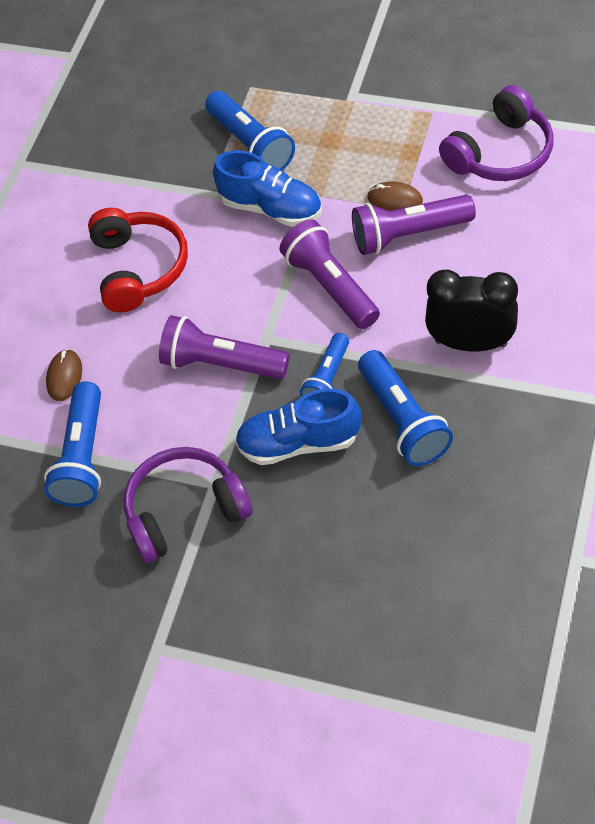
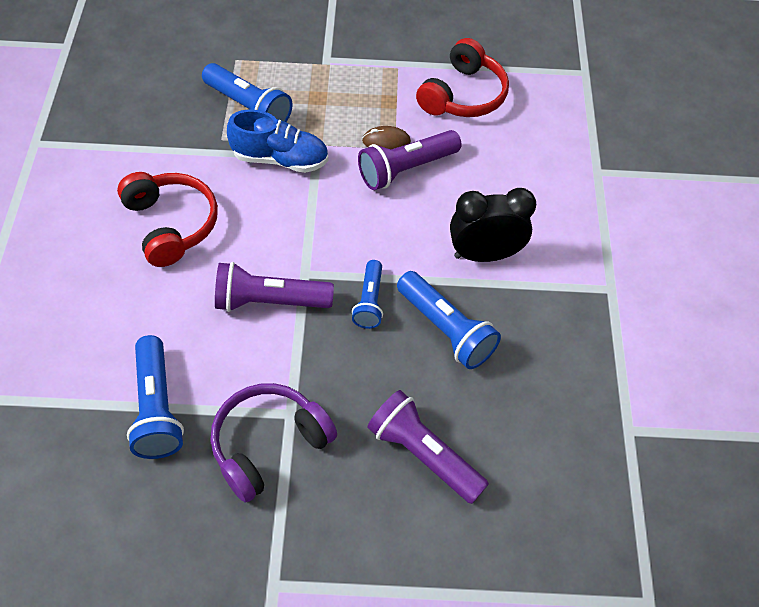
camera: 25 degrees left, 0 degrees up
(64, 377) = (121, 333): brown mouse -> none
(299, 443) = (359, 363): blue shoe -> none
(330, 286) = (350, 220): purple flashlight -> purple flashlight (423, 454)
(500, 153) = (463, 95): purple headphones -> red headphones

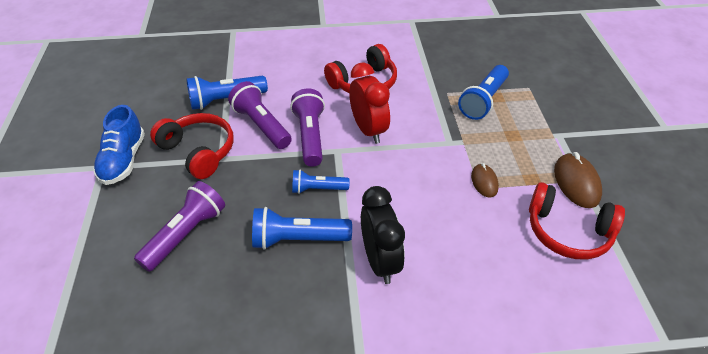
camera: 85 degrees right, 10 degrees down
(269, 445) = (198, 151): purple headphones -> red headphones
(273, 234) = (368, 130): none -> red clock
(280, 159) = (440, 124): blue shoe -> blue shoe (123, 160)
(400, 68) = (576, 183): none -> brown mouse
(406, 169) = (458, 198): purple flashlight -> purple flashlight (261, 125)
(446, 329) = (298, 239): blue flashlight -> blue flashlight turned 45 degrees clockwise

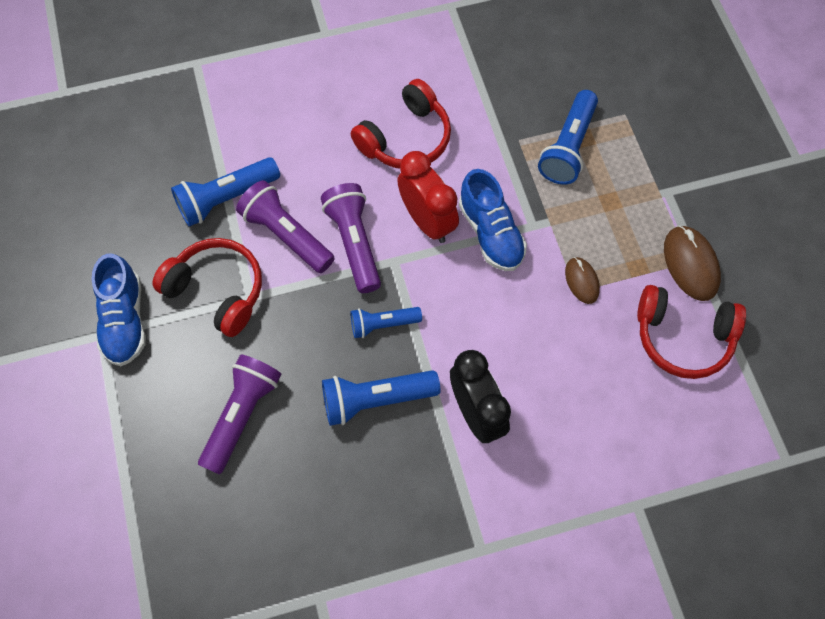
camera: 10 degrees left, 20 degrees up
(416, 143) = (491, 233): none -> blue shoe

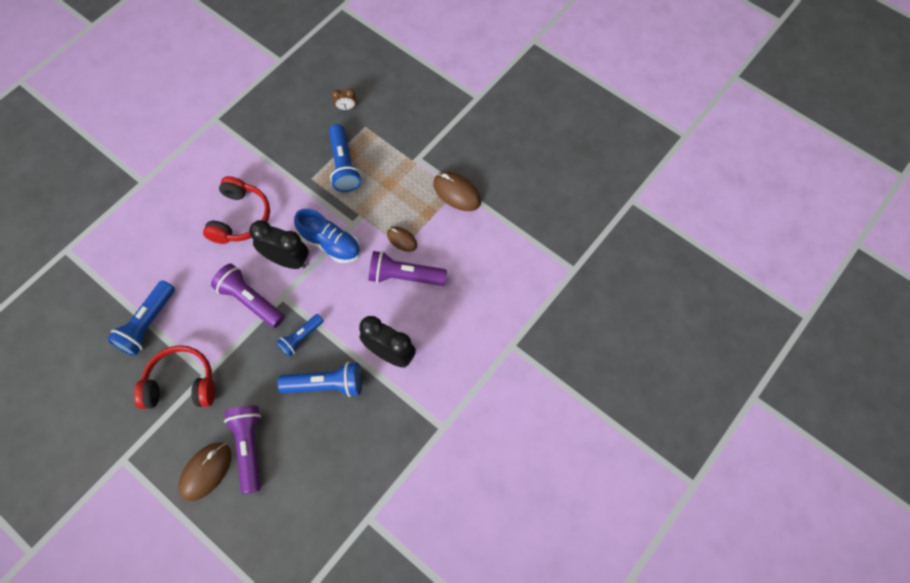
camera: 35 degrees left, 0 degrees up
(125, 320) = (132, 440): blue shoe -> none
(178, 410) = (206, 471): none -> brown mouse
(286, 235) = (203, 322): purple flashlight -> purple flashlight (404, 276)
(376, 400) = (326, 384): blue flashlight -> blue flashlight turned 135 degrees counterclockwise
(427, 221) = (287, 260): red clock -> black clock
(616, 79) = (346, 108): none -> brown clock
(683, 337) = (478, 236): red headphones -> none

